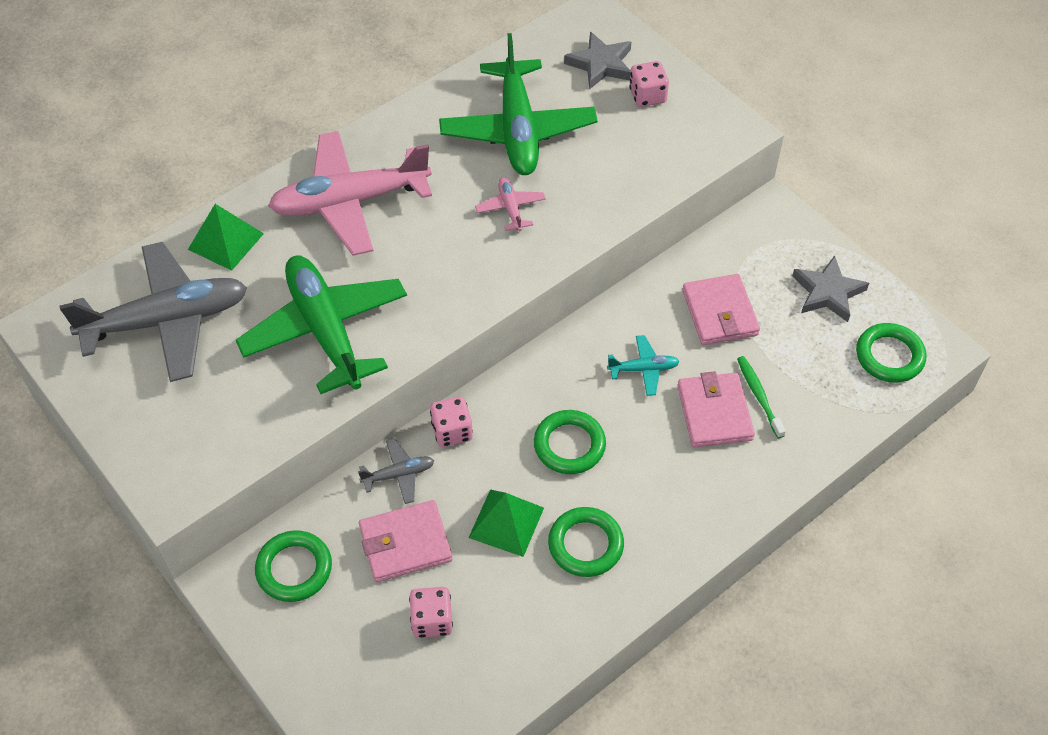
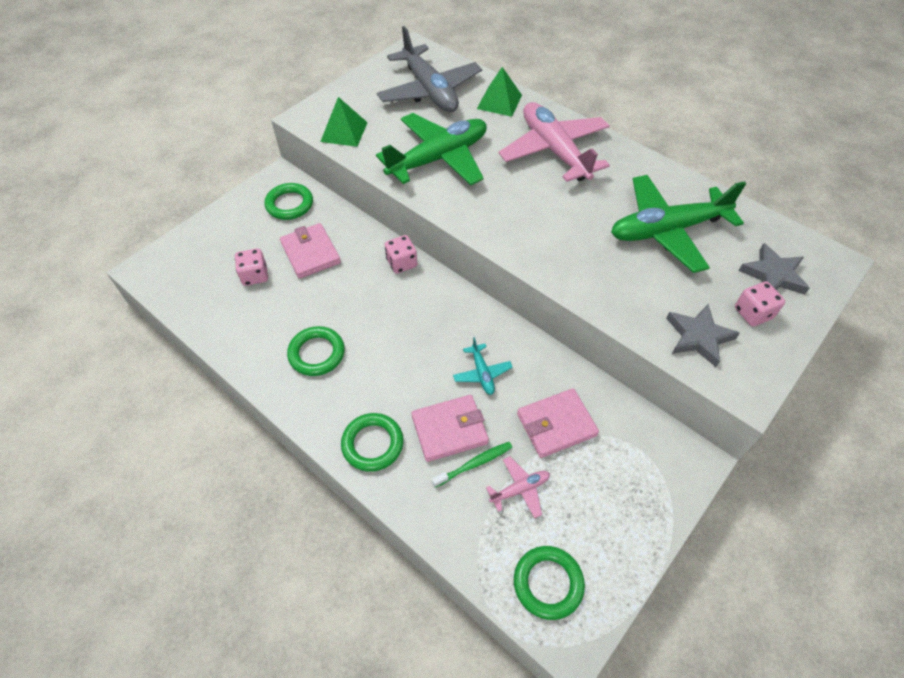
camera: 80 degrees right, 0 degrees up
(398, 474) = (363, 241): grey plane -> none
(506, 522) = (331, 304): green pyramid -> green pyramid (344, 132)
(510, 208) = (582, 237): pink plane -> pink plane (520, 489)
(569, 445) = (401, 332): green ring -> green ring (372, 444)
(828, 292) = (609, 518): grey star -> grey star (698, 337)

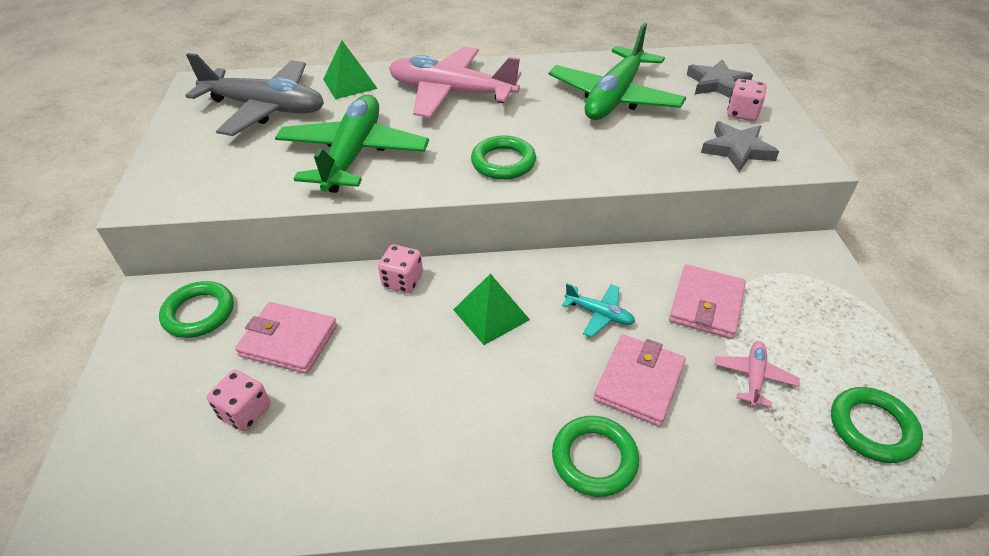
camera: 45 degrees left, 10 degrees down
(317, 353) = (424, 428): green ring -> green ring (503, 162)
(344, 132) = (213, 188): green pyramid -> green pyramid (491, 314)
(474, 464) = (696, 391): green toothbrush -> none

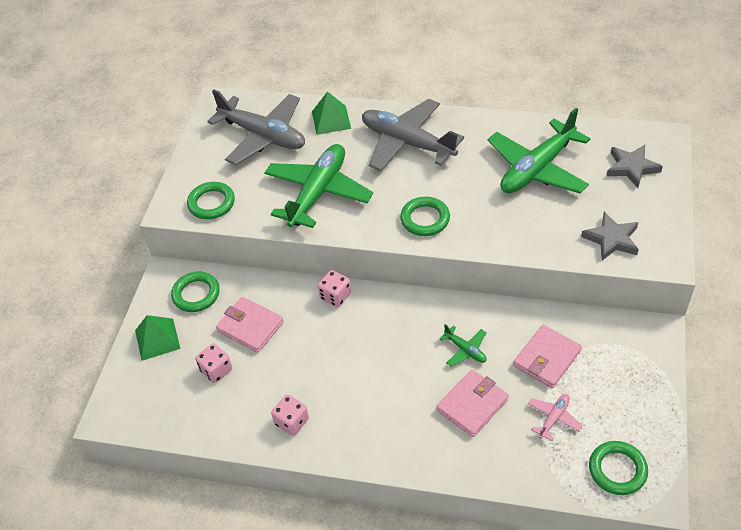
camera: 20 degrees right, 5 degrees up
(451, 93) = (407, 143): pink plane -> grey plane
(491, 314) = (389, 334): green pyramid -> green pyramid (157, 339)
(594, 458) = (422, 447): green ring -> green ring (211, 203)
(599, 314) = (465, 350): turquoise plane -> green plane
(742, 113) = (636, 203): pink dice -> pink dice (292, 422)

